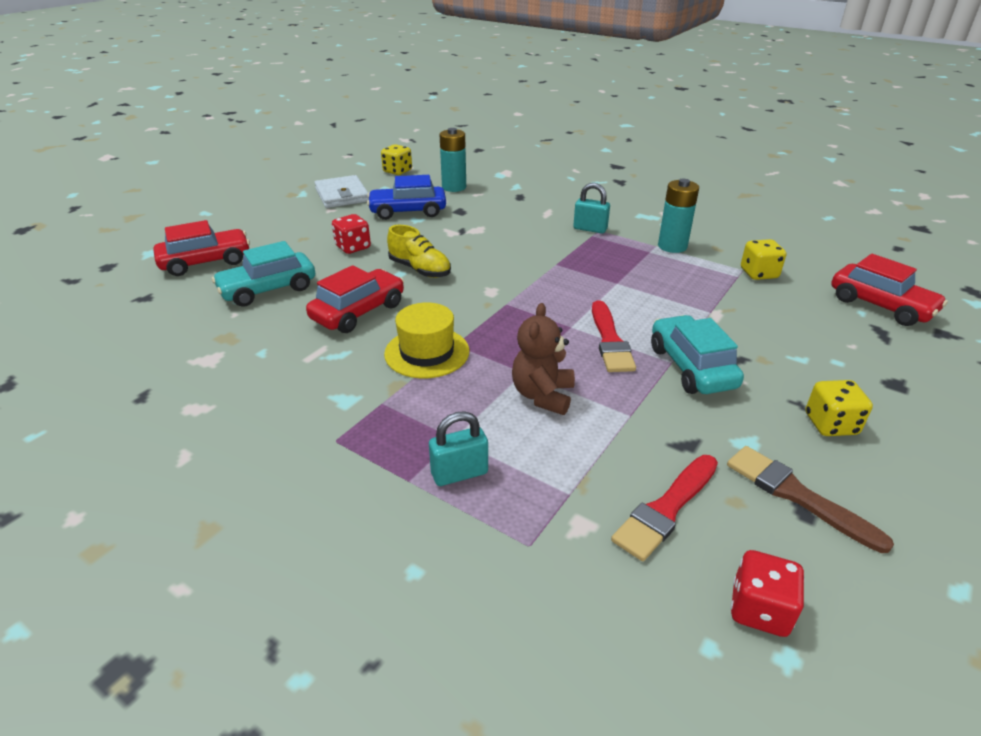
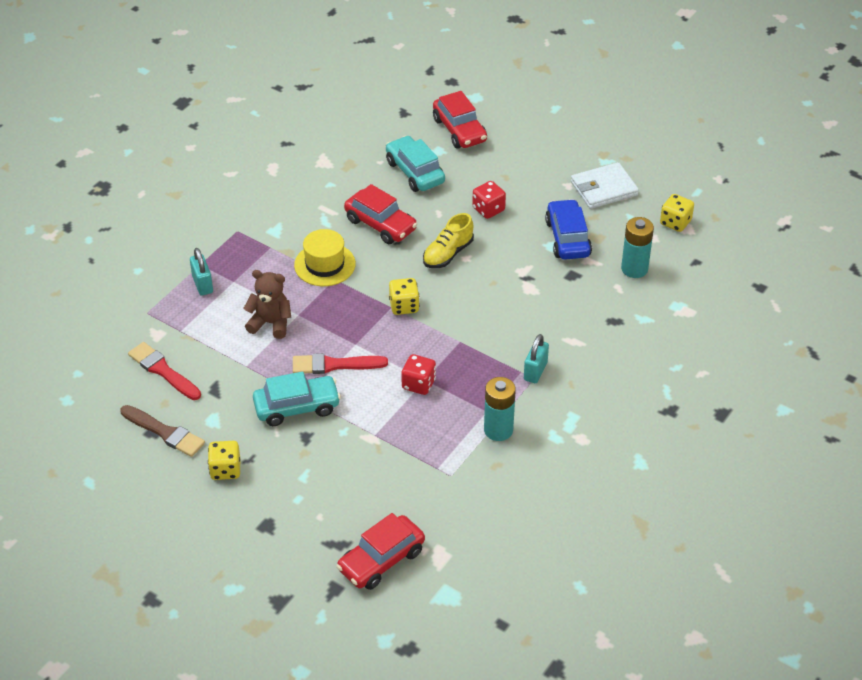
camera: 90 degrees right, 10 degrees up
(758, 273) = (442, 485): yellow dice -> yellow dice (404, 306)
(759, 610) = (93, 396): red dice -> red dice (418, 384)
(796, 495) = (165, 432): brown brush -> brown brush turned 75 degrees clockwise

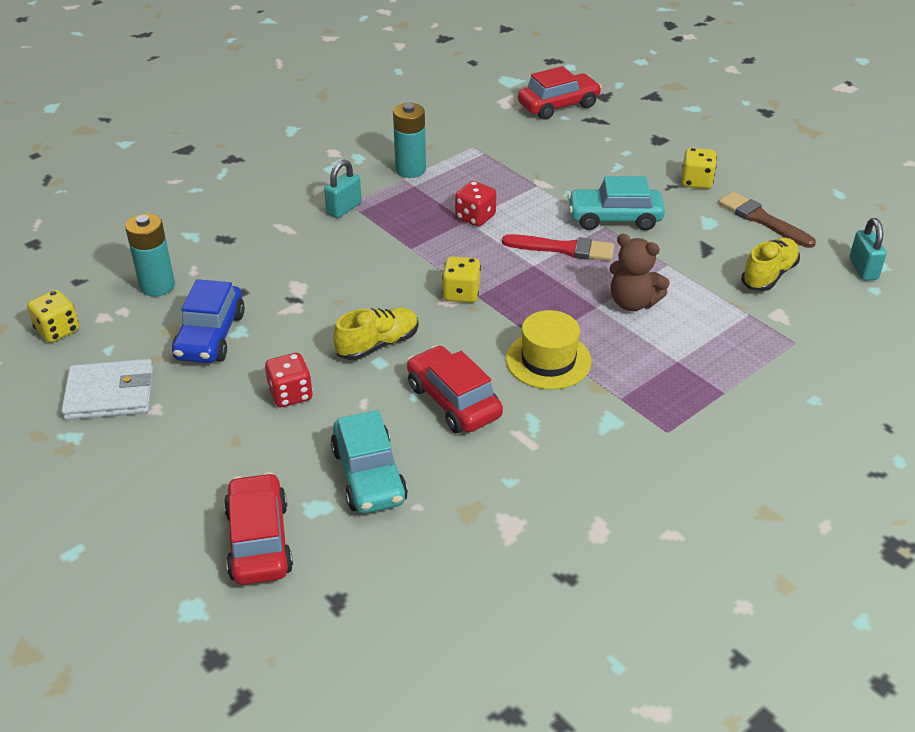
camera: 165 degrees left, 5 degrees down
(163, 371) = (768, 275): red brush -> yellow shoe
(202, 284) = (720, 364): turquoise padlock -> turquoise padlock (863, 269)

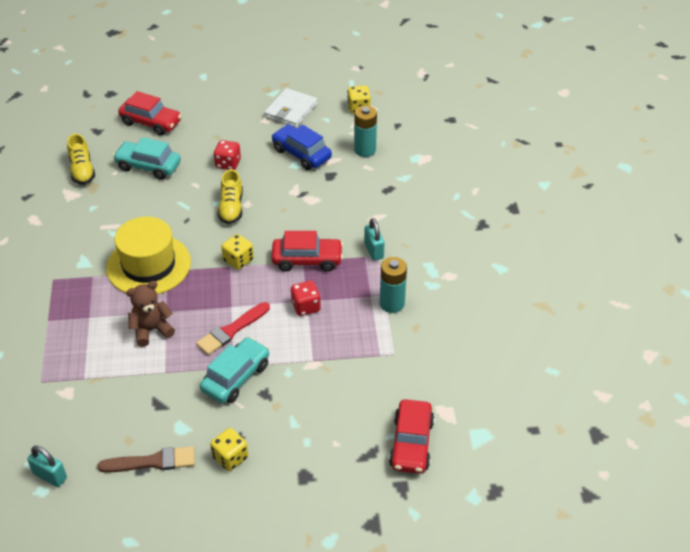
camera: 125 degrees right, 5 degrees up
(453, 401) = (161, 215): red car -> red car (307, 260)
(548, 360) = (148, 265): yellow hat -> yellow hat, size x1.51
(768, 275) = (101, 417): yellow shoe -> yellow shoe (82, 170)

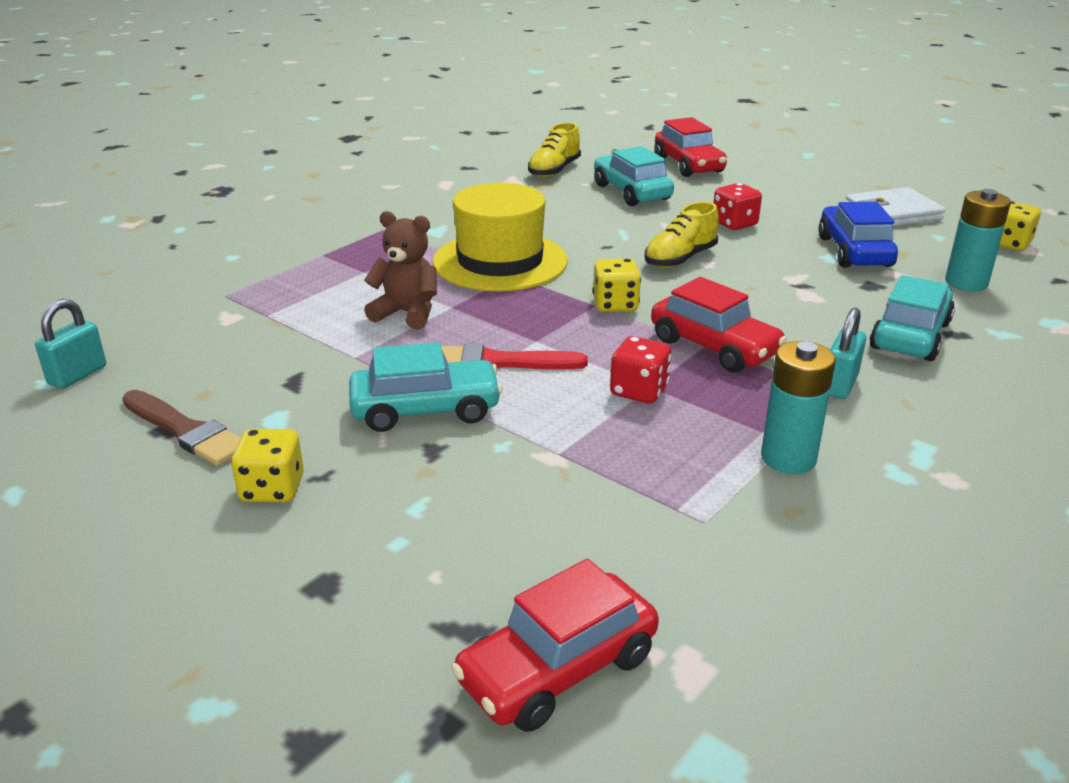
camera: 45 degrees right, 15 degrees down
(50, 476) = (77, 375): turquoise padlock -> turquoise padlock turned 45 degrees clockwise
(373, 202) = (910, 336): none -> turquoise car

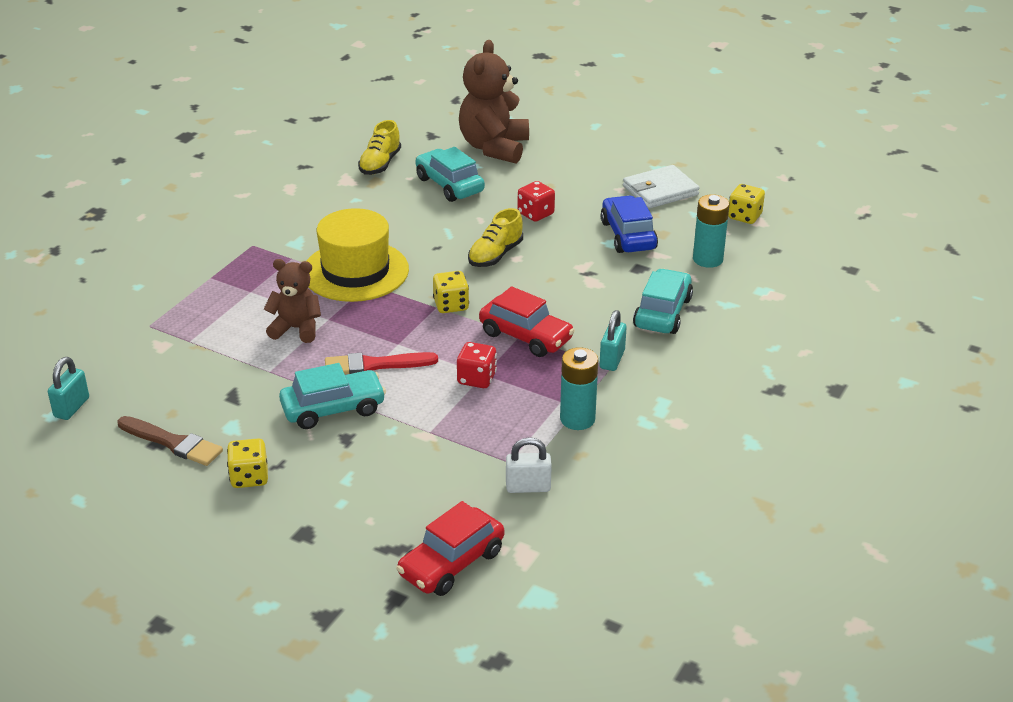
camera: 10 degrees left, 5 degrees up
(688, 165) = (494, 147): red car -> brown teddy bear
(705, 551) = (528, 487): none -> white padlock

